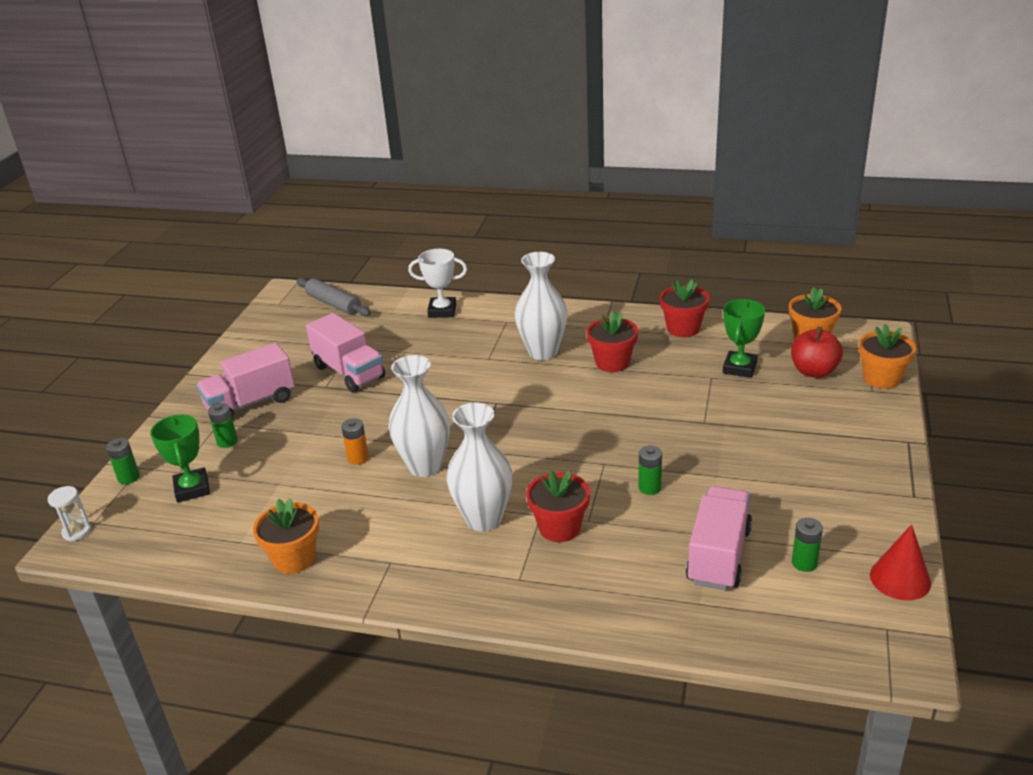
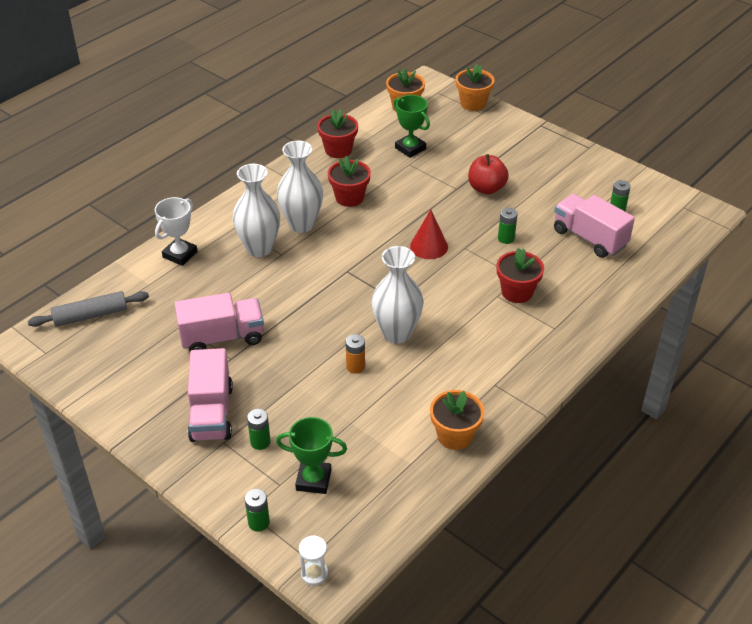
camera: 65 degrees left, 10 degrees up
(484, 519) = (482, 324): white vase -> white vase (259, 248)
(814, 371) = (442, 123): red apple -> red apple (486, 188)
(900, 579) = (650, 185): red cone -> red cone (429, 246)

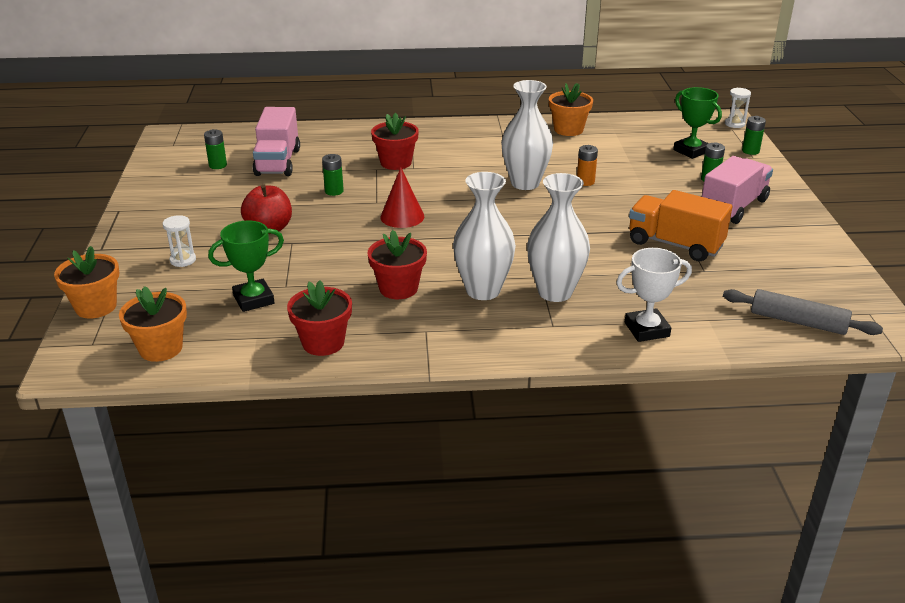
camera: 135 degrees left, 10 degrees down
(222, 337) = (675, 244): pink truck -> orange truck
(410, 148) = (253, 299): green trophy -> green trophy turned 60 degrees clockwise
(488, 145) = (183, 260): none -> white hourglass

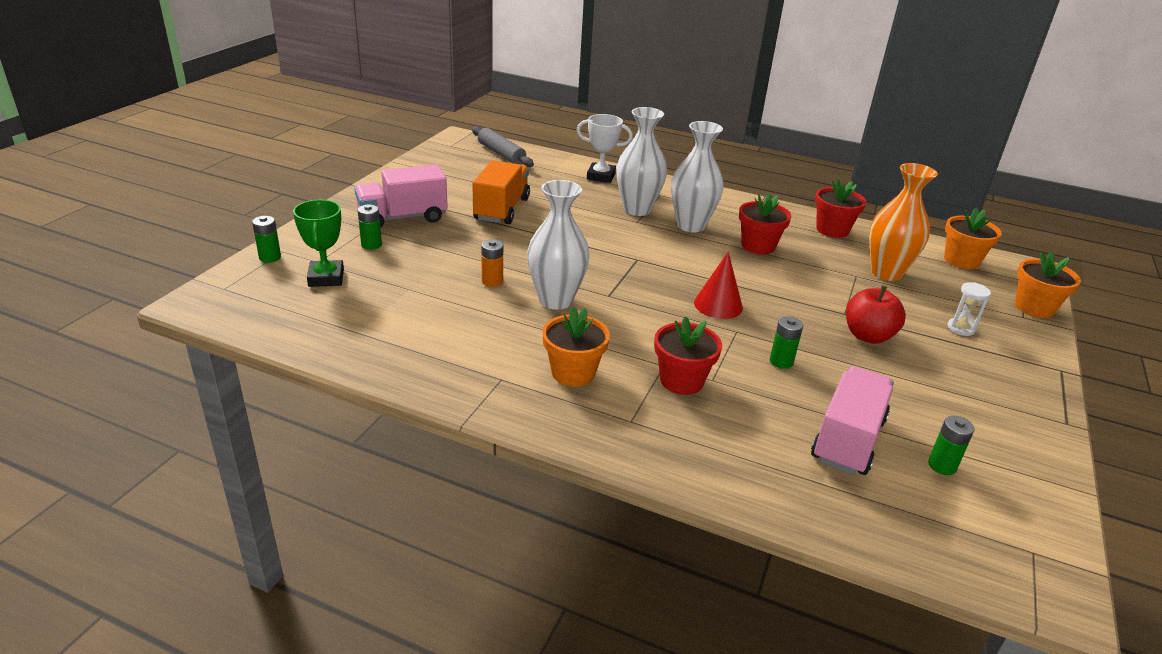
camera: 155 degrees left, 0 degrees up
(253, 299) = (886, 273): green trophy -> orange vase
(568, 130) = (406, 357): orange flower pot -> orange flower pot (573, 373)
(675, 244) = (502, 209): orange truck -> orange truck turned 135 degrees counterclockwise
(734, 124) = (205, 293): white hourglass -> none

